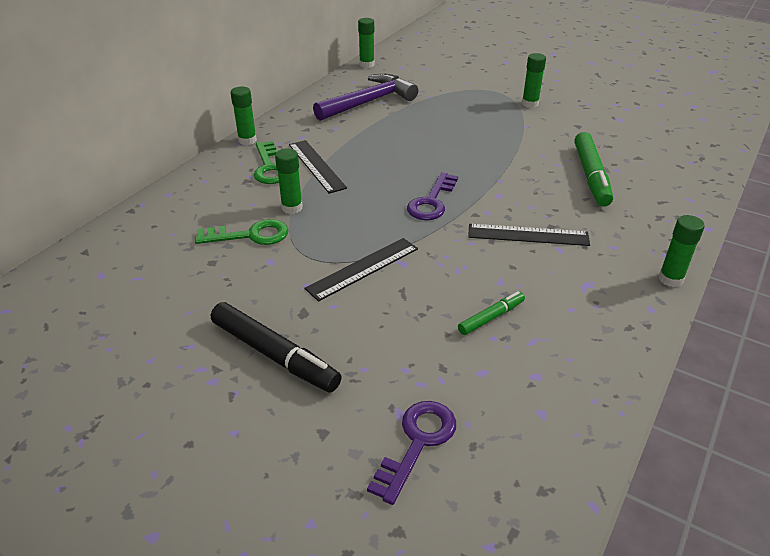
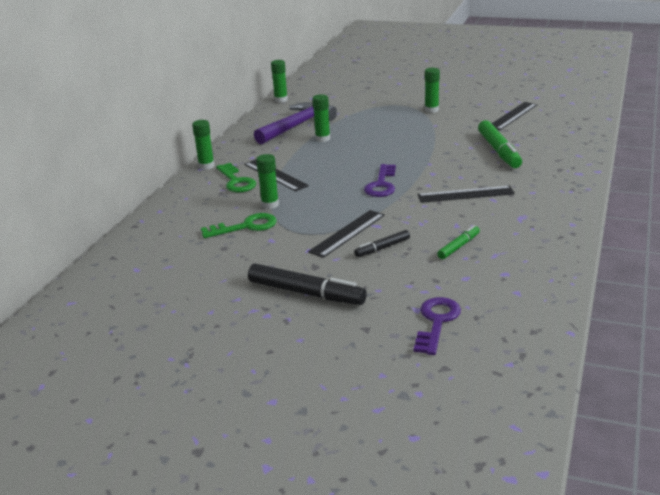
camera: 10 degrees left, 10 degrees down
(395, 300) = (382, 248): none -> black marker
(624, 127) = (512, 116): none -> black ruler
(670, 279) = (580, 205): green glue stick -> green glue stick (322, 139)

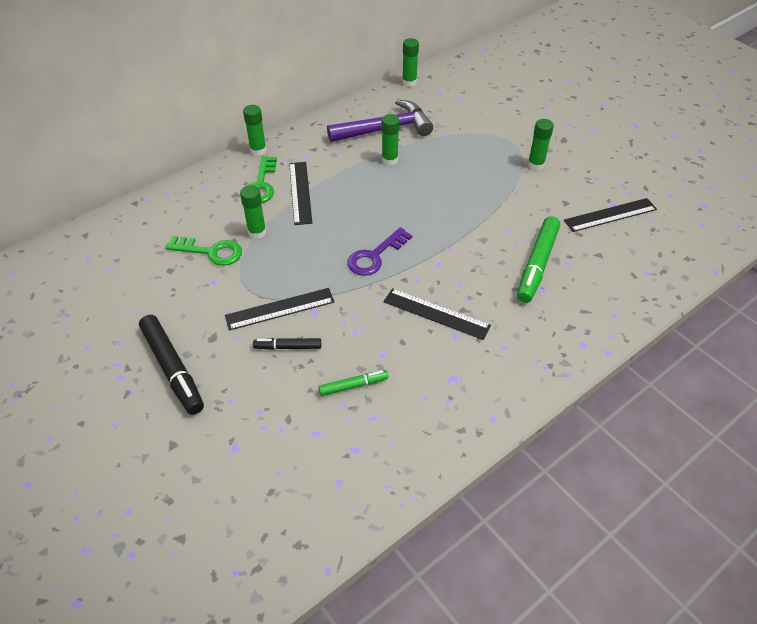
camera: 30 degrees right, 20 degrees up
(436, 322) = (232, 475): purple key -> none

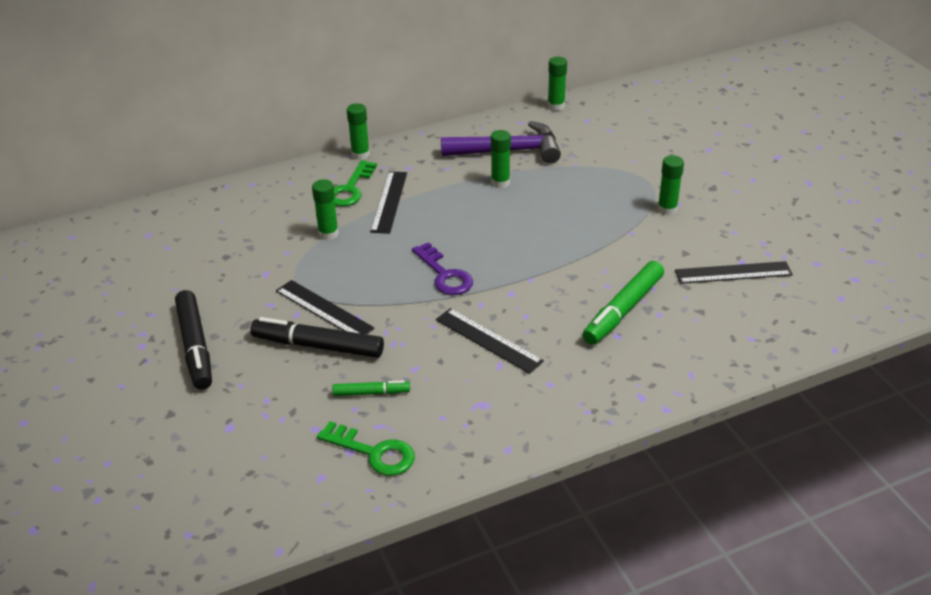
camera: 15 degrees right, 10 degrees down
(211, 252) = (274, 245): green key -> green key (374, 452)
(280, 309) = (324, 309): black ruler -> black ruler turned 45 degrees clockwise
(288, 347) = (318, 346): black marker -> black marker, size x1.84
(375, 256) = (444, 275): purple key -> purple key turned 90 degrees counterclockwise

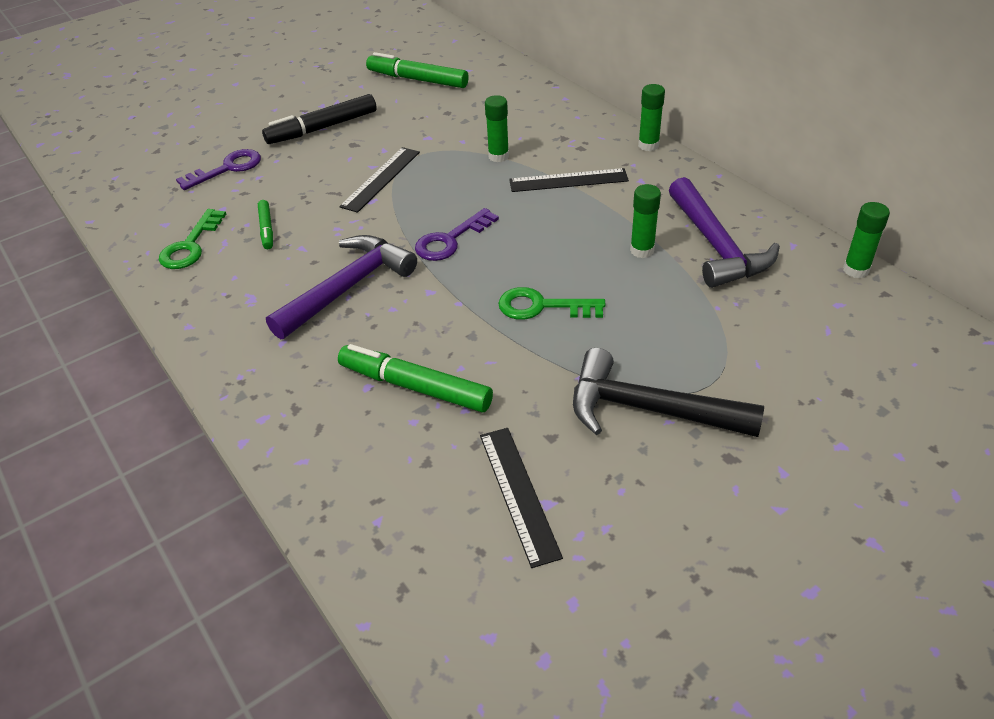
camera: 80 degrees right, 5 degrees up
(141, 270) = (417, 80): none -> green marker
(234, 425) = (227, 168): none -> purple key
(318, 346) = (328, 187): black marker -> none
(350, 189) = (581, 152): green key -> green key (542, 306)
(488, 340) = (348, 288): black ruler -> purple hammer
(667, 209) = (648, 409): green glue stick -> black hammer

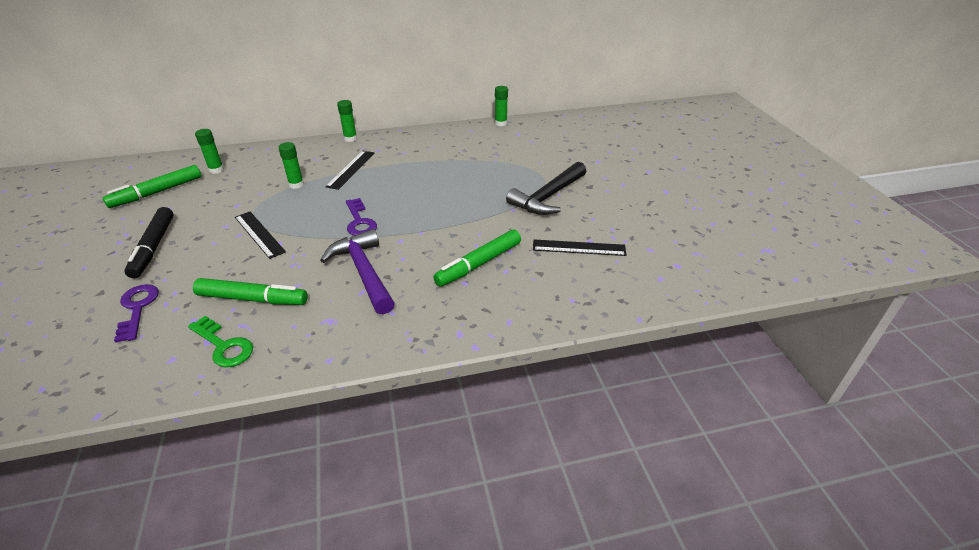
camera: 70 degrees left, 5 degrees down
(267, 229) = (253, 299): green marker -> green marker, size x1.84
(542, 306) = (450, 206): green key -> none
(642, 250) = (435, 166): green glue stick -> green glue stick (216, 170)
(716, 246) = (452, 147): purple hammer -> none

